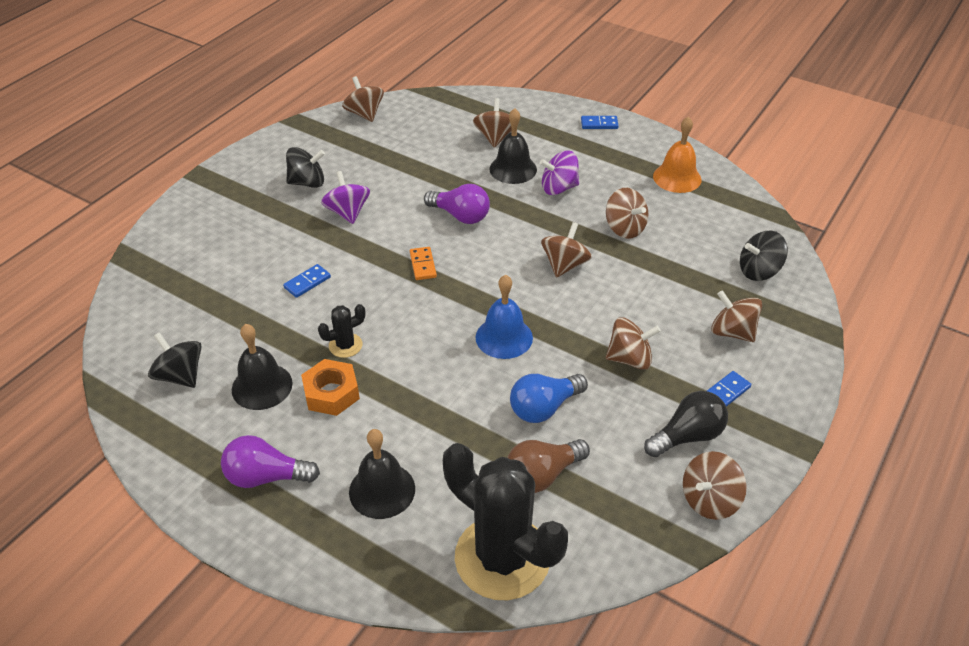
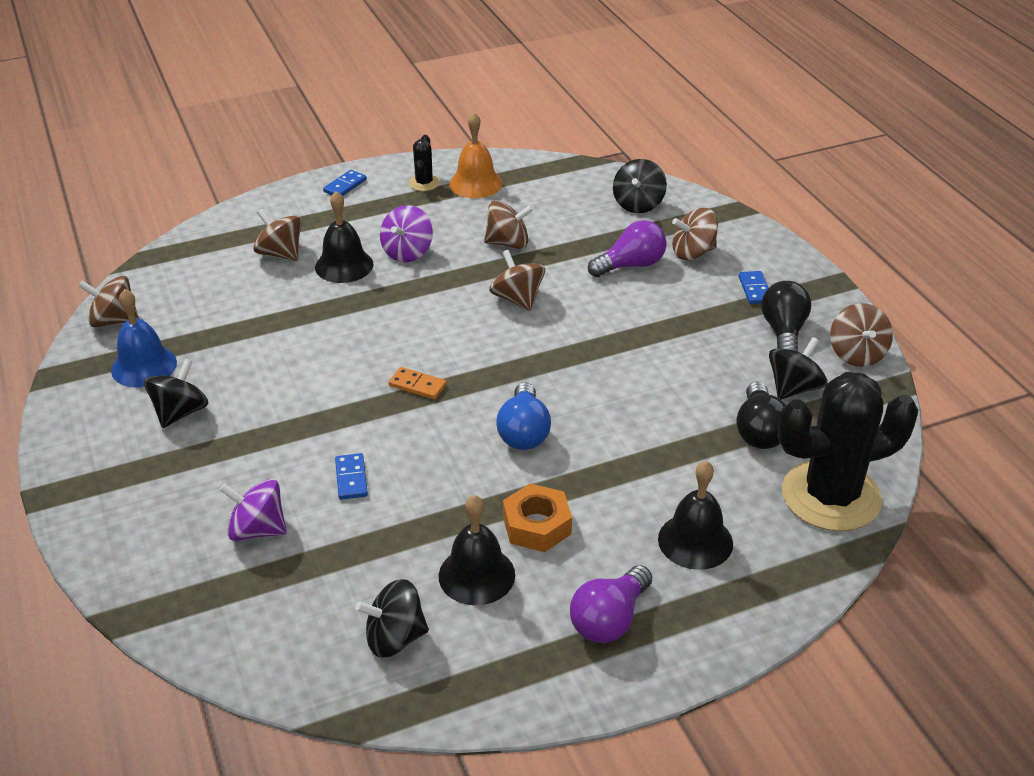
camera: 55 degrees left, 5 degrees down
(345, 345) = (478, 488): black cactus -> black cactus (424, 183)
(347, 212) = (271, 403): purple spinning top -> purple spinning top (257, 529)
(460, 216) = (373, 329): purple light bulb -> purple light bulb (631, 265)
(504, 337) = (573, 378): blue bell -> blue bell (144, 366)
(542, 475) = (759, 431): brown light bulb -> black light bulb
(544, 407) = (683, 394): blue light bulb -> blue light bulb (523, 432)
(619, 474) = (794, 388): none -> black spinning top
(629, 359) = (671, 319): brown spinning top -> none

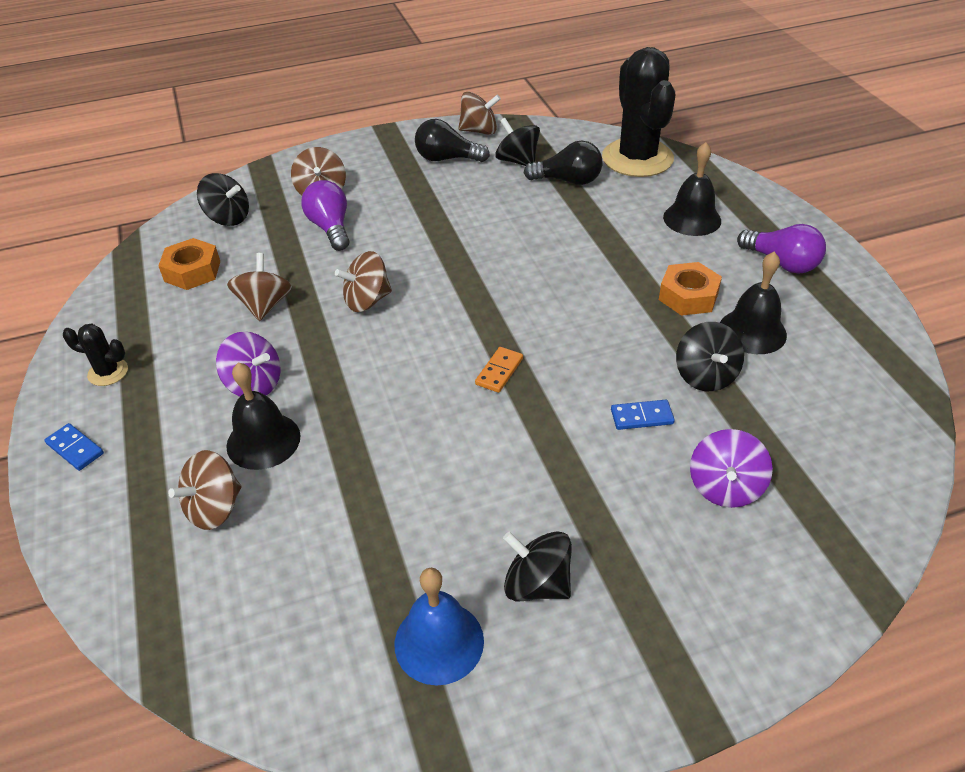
camera: 85 degrees left, 5 degrees up
(114, 321) = (324, 702): brown spinning top -> none
(395, 638) = (836, 380): black spinning top -> black spinning top (705, 376)
(475, 183) = (132, 328): orange bell -> none
(523, 432) = (570, 301): blue light bulb -> none
(553, 199) = (192, 271): none -> orange nut
(755, 289) = (386, 166): blue domino -> none

